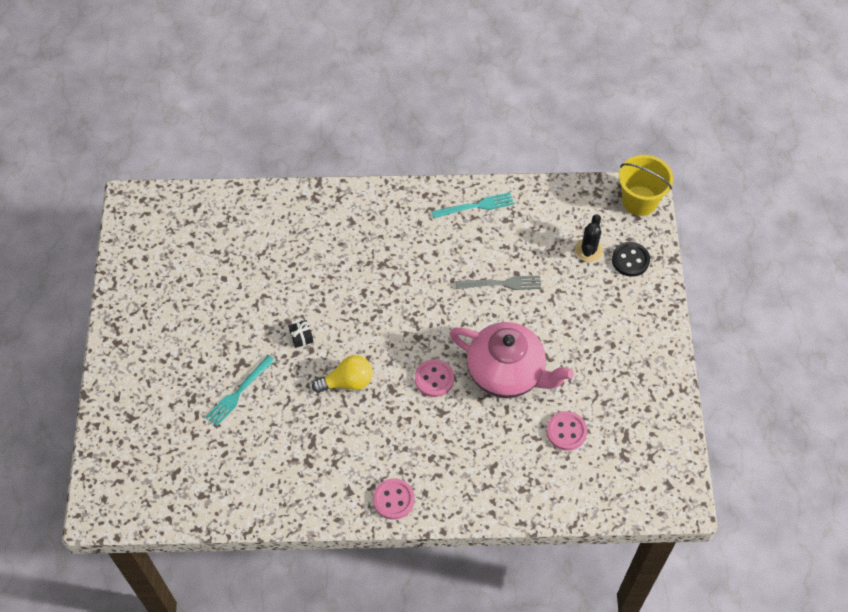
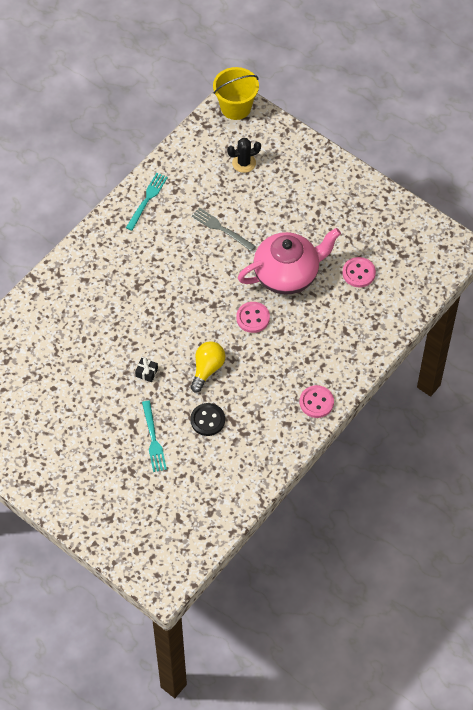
camera: 50 degrees left, 0 degrees up
(502, 283) = (221, 228): grey fork -> grey fork turned 90 degrees counterclockwise
(588, 250) = (244, 163): black cactus -> black cactus turned 75 degrees counterclockwise
(630, 260) = (273, 146): black button -> black button (207, 420)

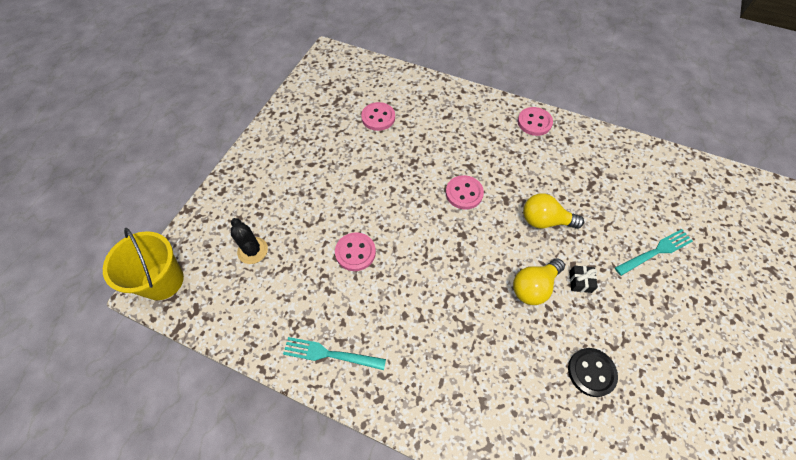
camera: 105 degrees left, 0 degrees up
(153, 339) = (534, 287): none -> yellow light bulb
(207, 420) = (603, 206): black button -> black button (591, 372)
(221, 228) = (355, 252): grey fork -> pink button
(287, 274) = (398, 174): pink teapot -> none

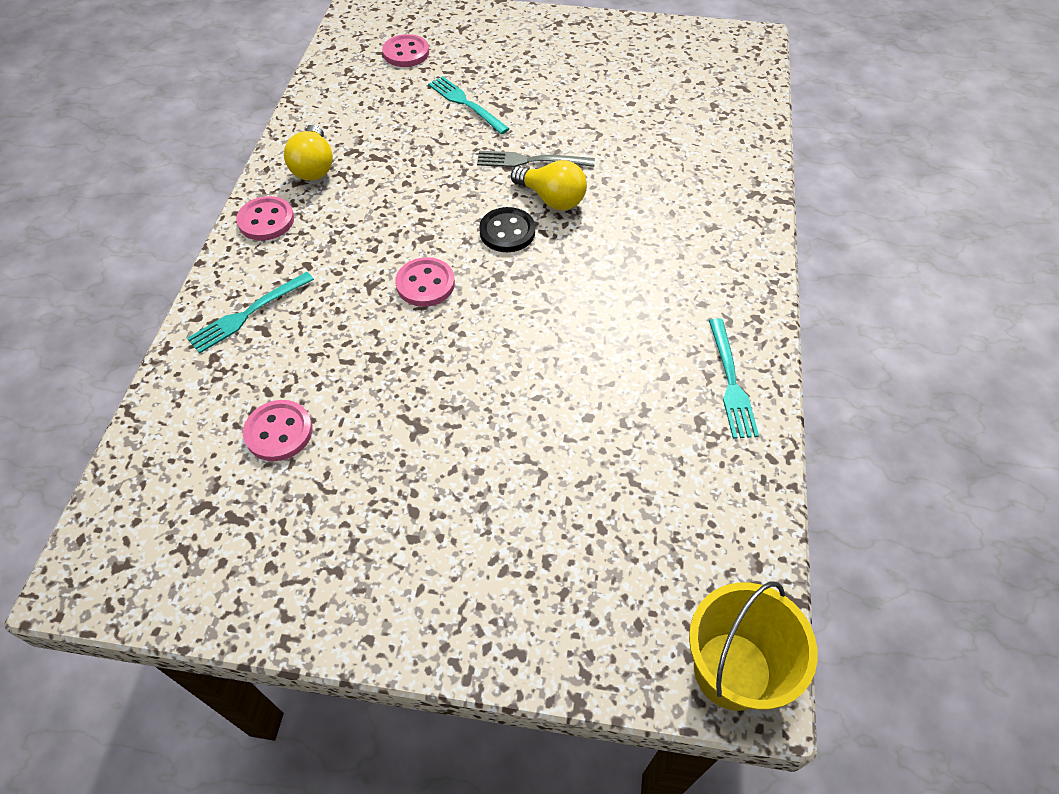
camera: 105 degrees left, 5 degrees down
(252, 250) = (620, 542): black cactus -> none
(355, 252) = (571, 393): pink button -> pink button (406, 53)
(460, 110) = (247, 314): none -> turquoise fork
(545, 221) = (450, 196): yellow light bulb -> yellow light bulb (314, 167)
(580, 282) = (529, 161): black gift -> grey fork
(591, 372) = (635, 148): black button -> black button (507, 232)

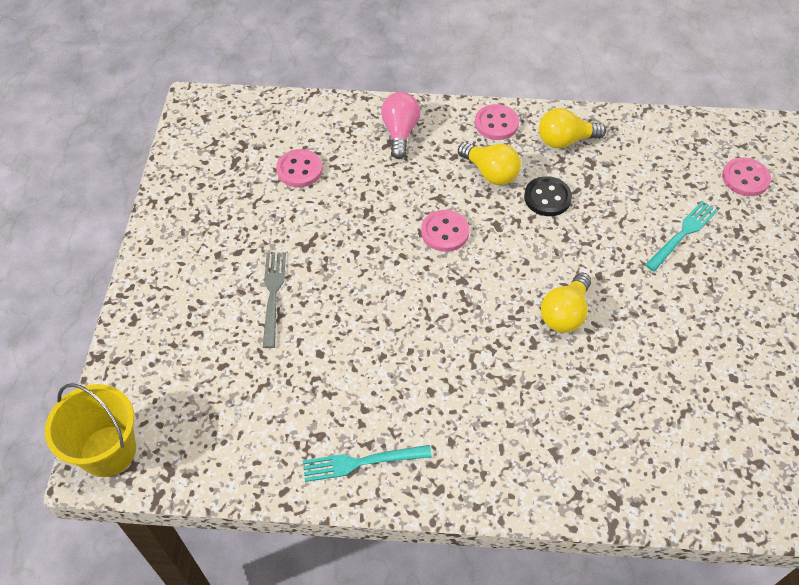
camera: 85 degrees right, 0 degrees up
(247, 314) = (400, 132): turquoise fork -> pink light bulb
(344, 234) = (490, 173): none -> yellow light bulb
(507, 232) = (515, 282): black button -> black button (547, 198)
(529, 161) = (613, 292): grey fork -> grey fork (273, 294)

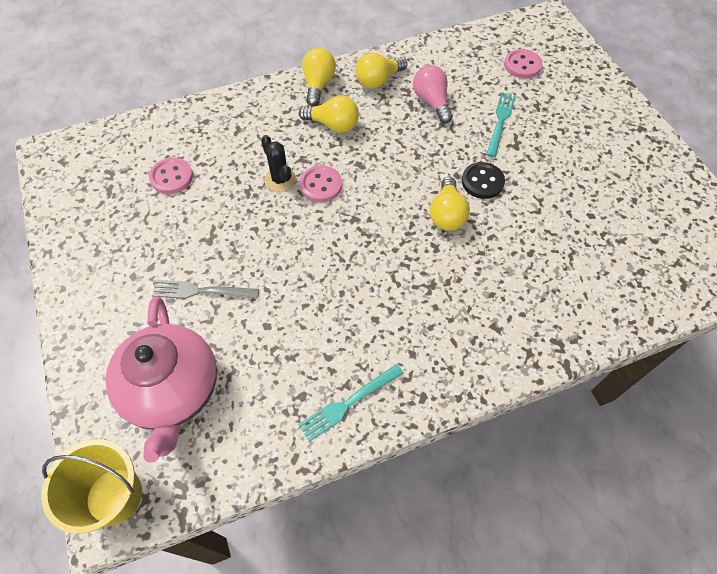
camera: 25 degrees left, 5 degrees up
(203, 378) = (173, 391): none -> pink teapot
(273, 294) = (200, 291): grey fork -> grey fork turned 60 degrees counterclockwise
(400, 132) = (243, 117): pink light bulb -> pink light bulb (432, 102)
(405, 211) = (280, 179): none -> black cactus
(496, 124) = (318, 85): pink button -> yellow light bulb
(547, 198) = (387, 129): black button -> black button (482, 182)

